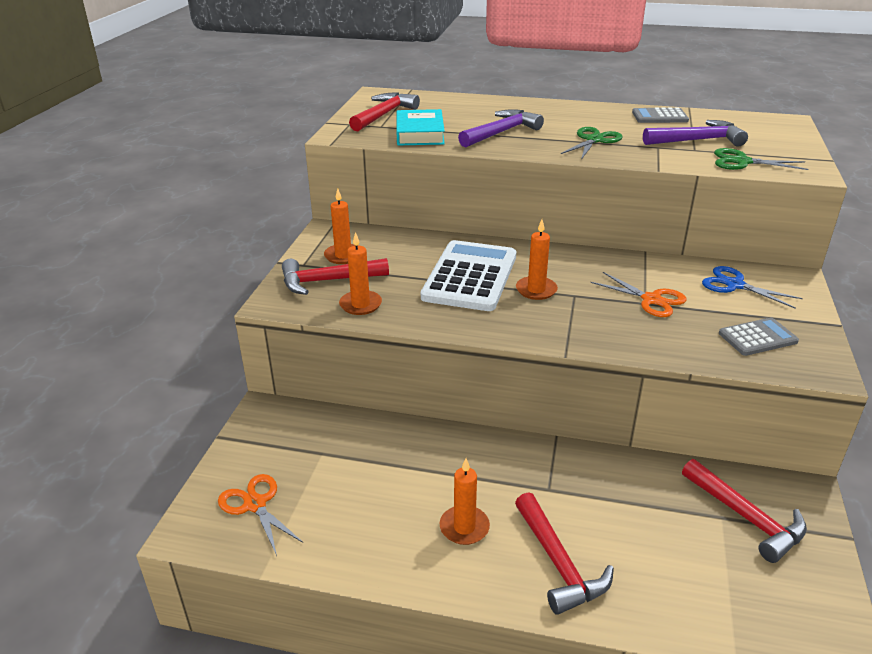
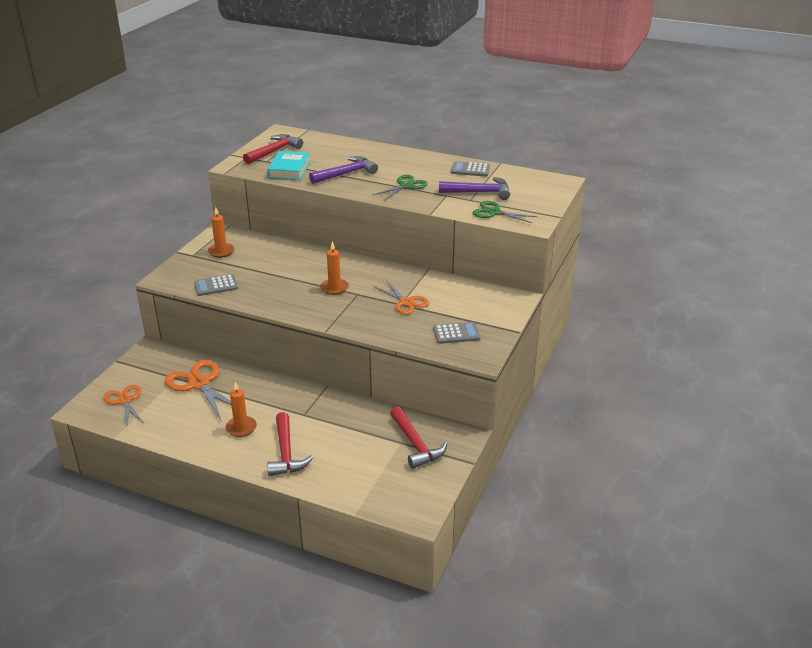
camera: 10 degrees right, 0 degrees up
(328, 281) = (203, 268): red hammer -> none
(360, 305) = (216, 286): orange candle -> grey calculator
(363, 459) = (199, 384): none -> orange scissors
(470, 277) = (297, 274): white calculator -> none
(734, 285) = (471, 298): blue scissors -> none

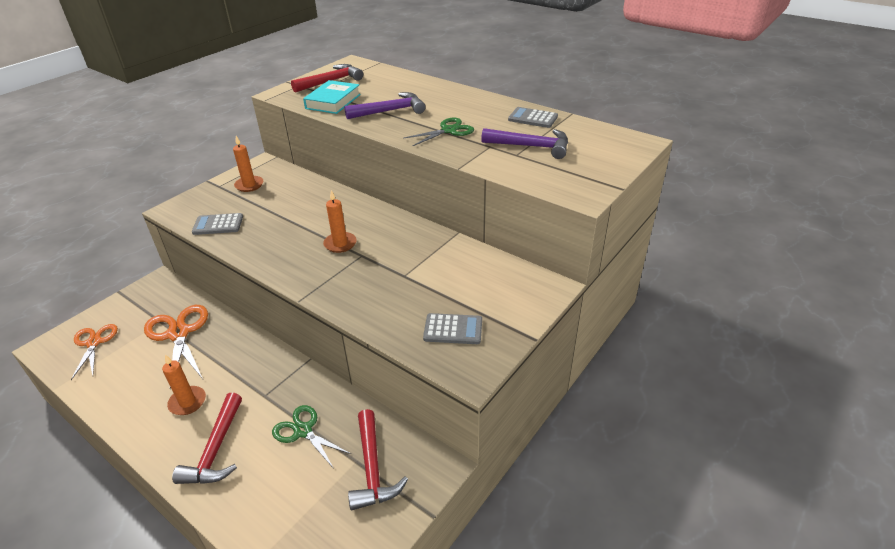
camera: 15 degrees right, 5 degrees up
(406, 302) = (412, 274): orange scissors -> none
(494, 212) = (539, 174): green scissors -> green scissors (303, 431)

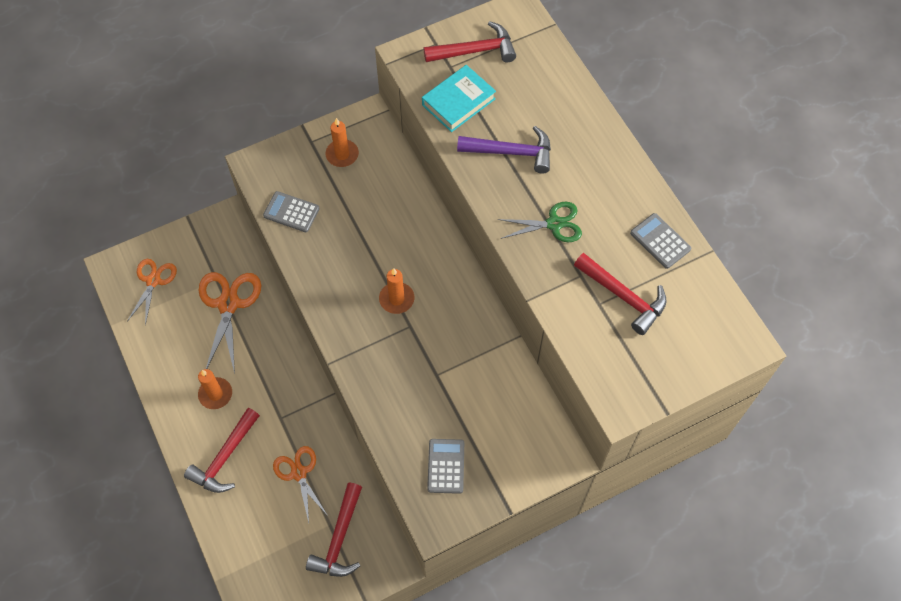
camera: 25 degrees right, 25 degrees up
(303, 431) = (299, 473): green scissors -> orange scissors
(453, 329) = (446, 466): grey calculator -> grey calculator turned 120 degrees counterclockwise
(531, 146) = (623, 296): purple hammer -> red hammer

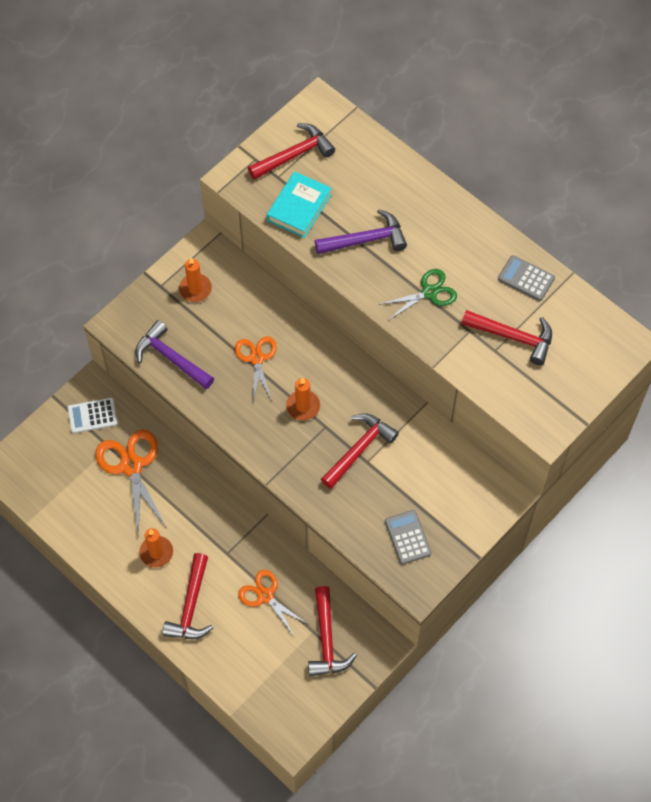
camera: 20 degrees left, 0 degrees up
(153, 281) = (48, 468): orange scissors -> orange scissors (256, 358)
(214, 246) = (92, 416): none -> white calculator
(291, 212) = (171, 358): grey calculator -> purple hammer
(433, 360) = (359, 449): none -> red hammer

